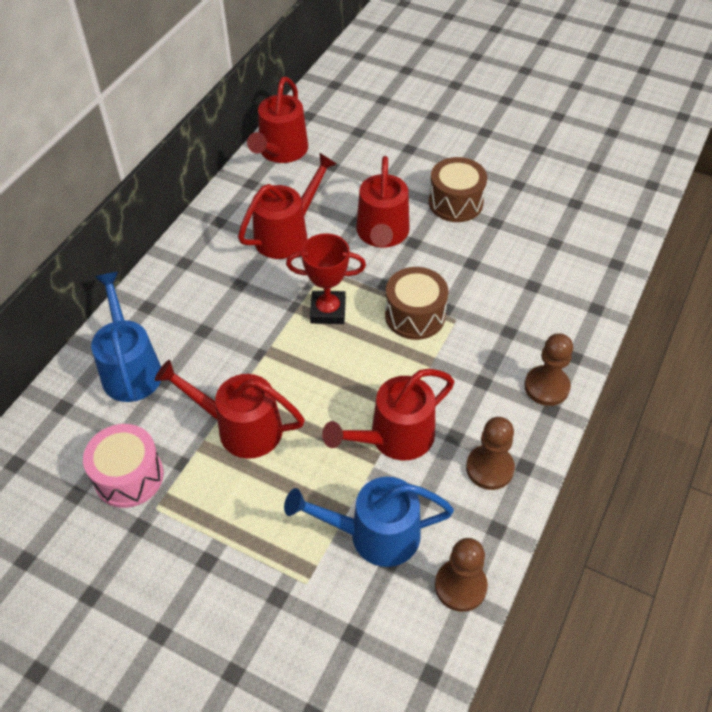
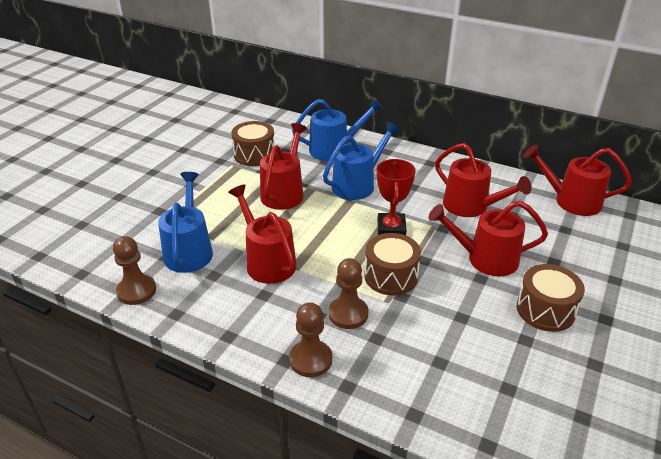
camera: 90 degrees right, 15 degrees down
(129, 476) = (254, 155): pink drum -> brown drum
(229, 341) = (358, 184): none -> blue watering can
(489, 468) = (230, 313): brown pawn -> brown pawn (348, 314)

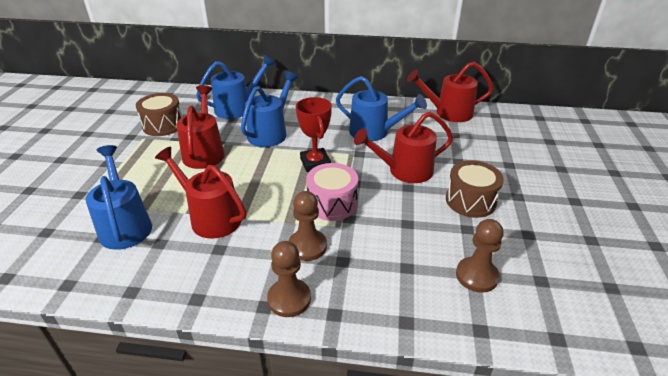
camera: 20 degrees left, 0 degrees up
(136, 291) = (78, 280): brown pawn -> brown pawn (476, 276)
(391, 276) = (332, 203): brown drum -> pink drum
(471, 207) = (374, 132): red watering can -> blue watering can

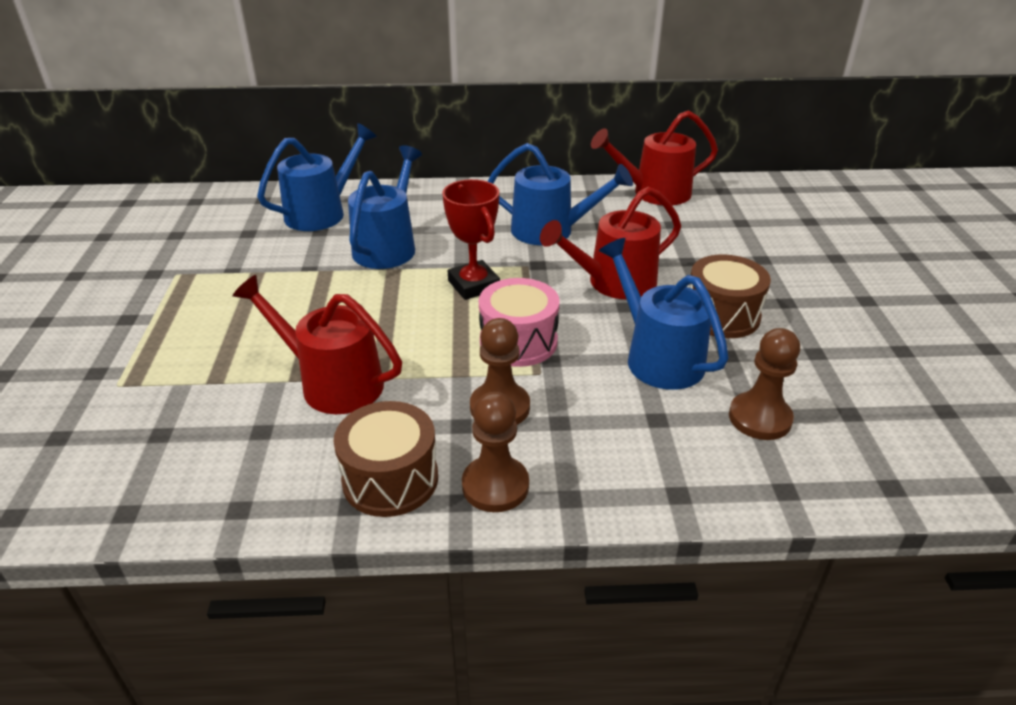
camera: 10 degrees left, 0 degrees up
(125, 225) = (193, 410): blue watering can -> blue watering can (657, 356)
(163, 125) = (205, 251): brown drum -> brown drum (390, 479)
(204, 152) = (289, 285): red watering can -> none

